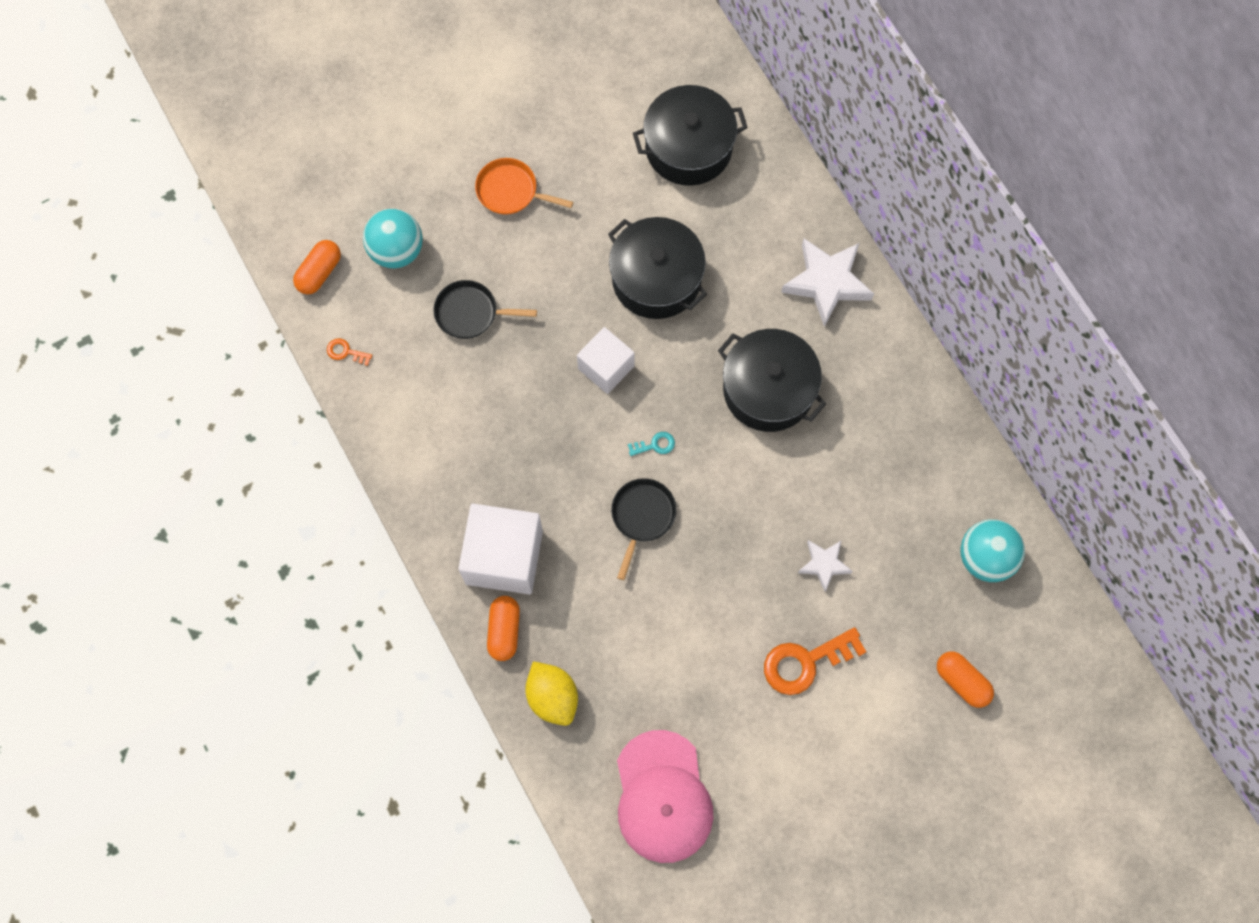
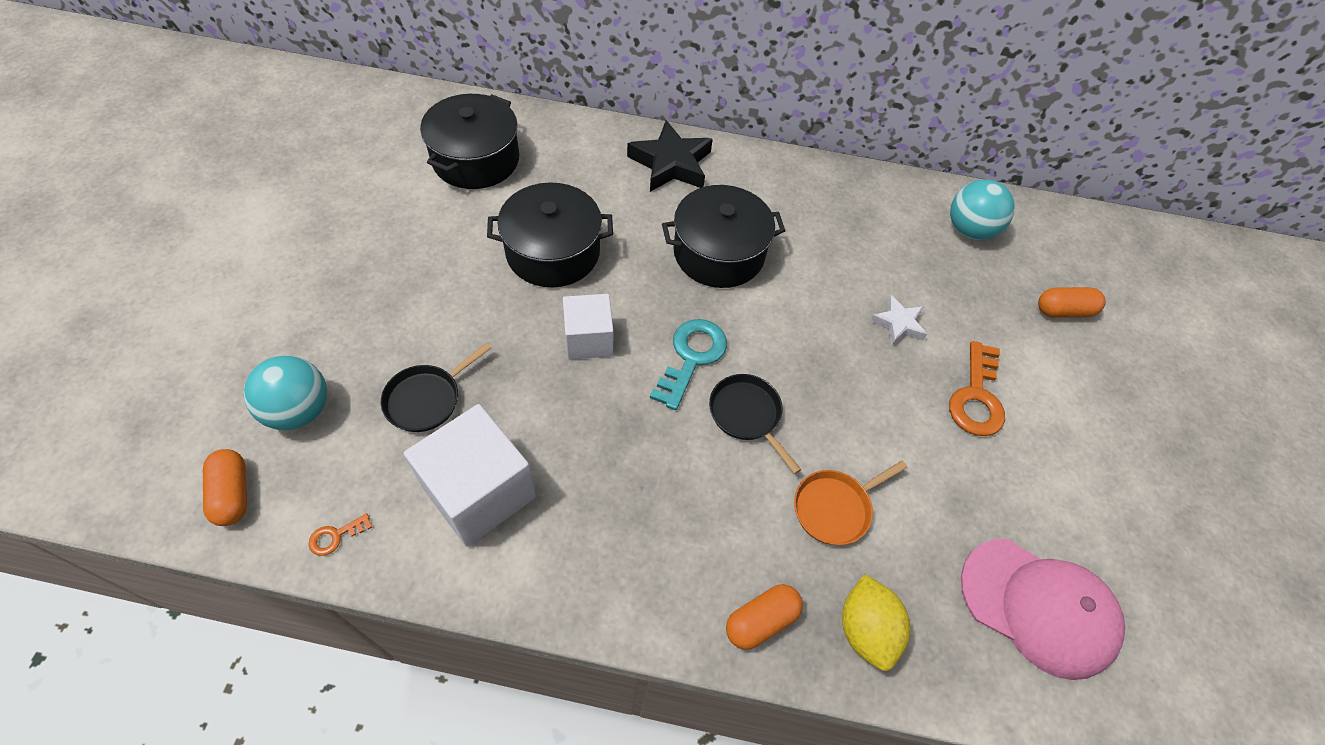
camera: 55 degrees left, 15 degrees down
(504, 557) = (685, 559): white cube -> white cube (479, 492)
(504, 631) = (761, 620): orange capsule -> orange capsule turned 75 degrees counterclockwise
(511, 191) = (362, 286): orange pan -> orange pan (835, 508)
(552, 697) = (866, 629): yellow lemon -> yellow lemon turned 75 degrees clockwise
(655, 445) = (691, 357): turquoise key -> turquoise key, size x2.12
(827, 283) = (671, 164): white star -> black star

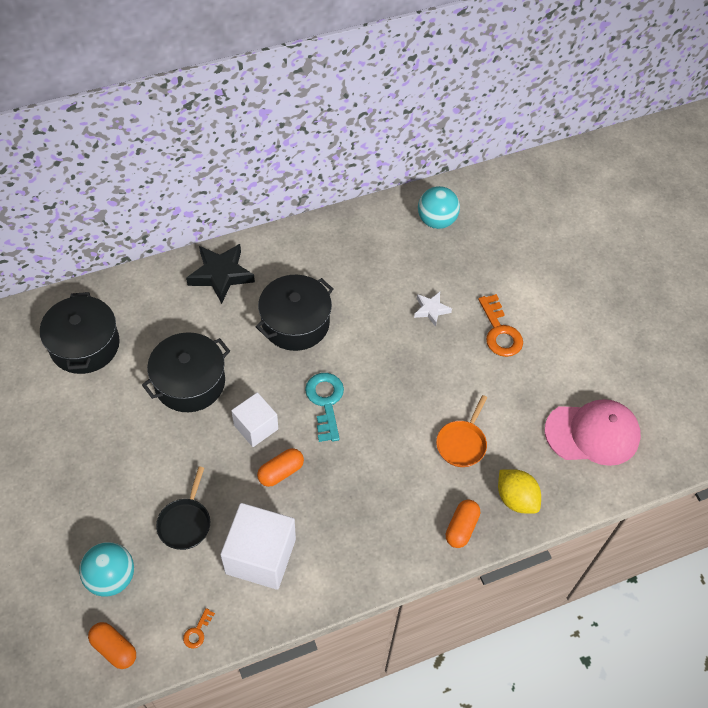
camera: 30 degrees left, 0 degrees up
(747, 415) = (381, 418): black pan -> none
(1063, 311) = (518, 247): orange capsule -> orange capsule (281, 472)

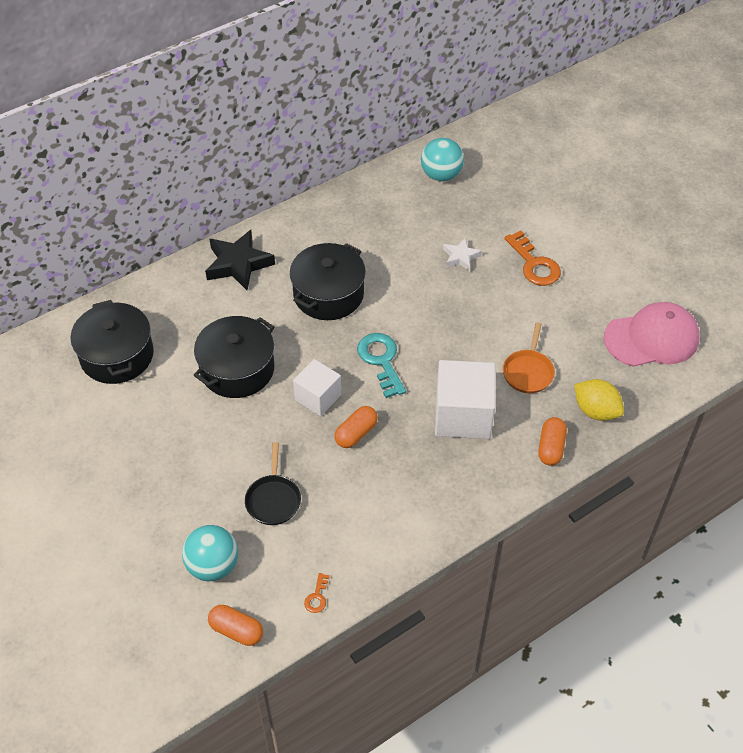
camera: 10 degrees left, 5 degrees down
(260, 556) = (359, 514): white cube -> white cube (463, 415)

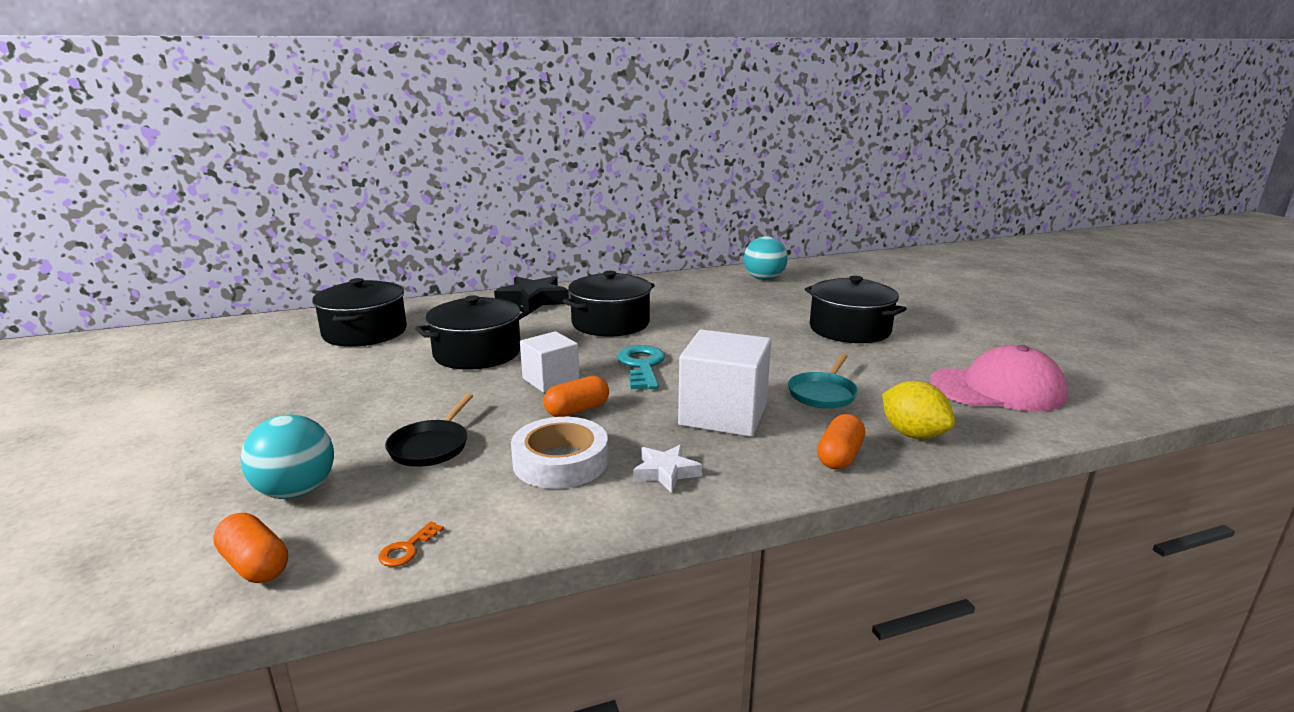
camera: 15 degrees right, 30 degrees down
(370, 495) = (560, 461): none -> white tape
(461, 257) = (766, 318): white star -> white star (665, 472)
(528, 372) = (823, 393): orange pan -> turquoise pan
(534, 264) = (849, 329): orange key -> black pot

